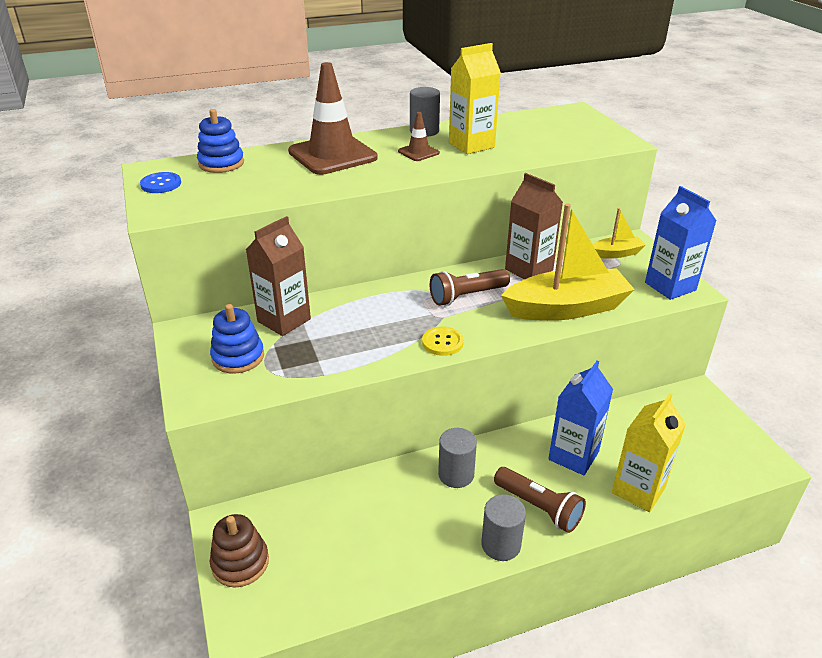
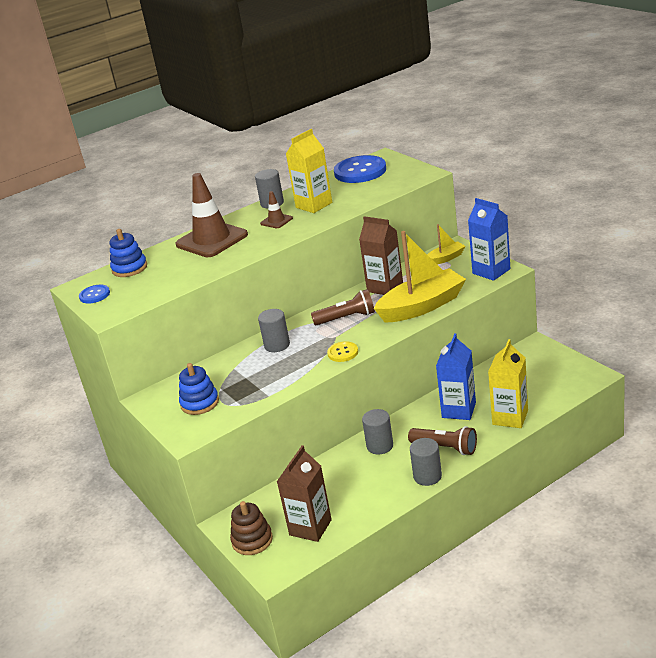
camera: 10 degrees left, 5 degrees down
(284, 320) = (219, 371): brown carton -> brown carton (310, 527)
(368, 307) = (277, 345): none -> grey cylinder
(467, 296) = (347, 318): brown flashlight -> brown flashlight turned 150 degrees counterclockwise
(543, 120) = (360, 171): none -> blue button

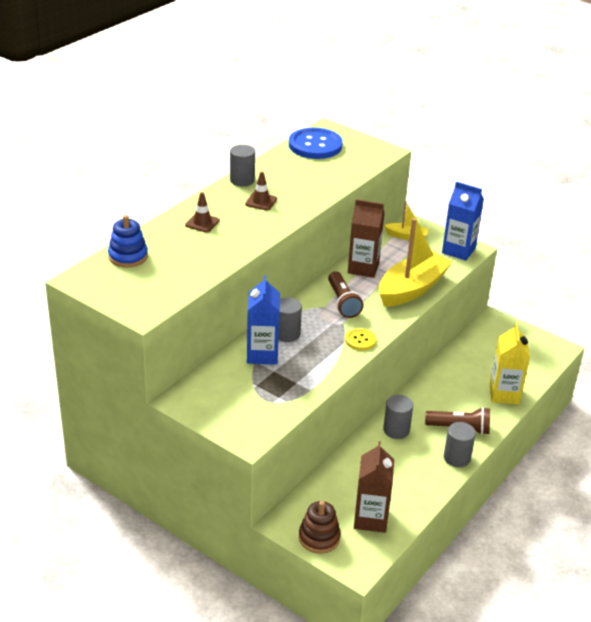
camera: 25 degrees left, 5 degrees up
(94, 295) = (108, 289): blue button -> none
(200, 403) = (241, 401): blue stacking toy -> none
(212, 240) = (202, 223): brown traffic cone -> brown traffic cone, size x0.46
(314, 205) = (290, 184): yellow carton -> none
(347, 318) = (343, 302): brown flashlight -> brown flashlight turned 105 degrees clockwise
(445, 258) = (406, 236): yellow boat -> yellow boat turned 60 degrees clockwise
(459, 410) = (453, 389): blue carton -> blue carton (262, 354)

